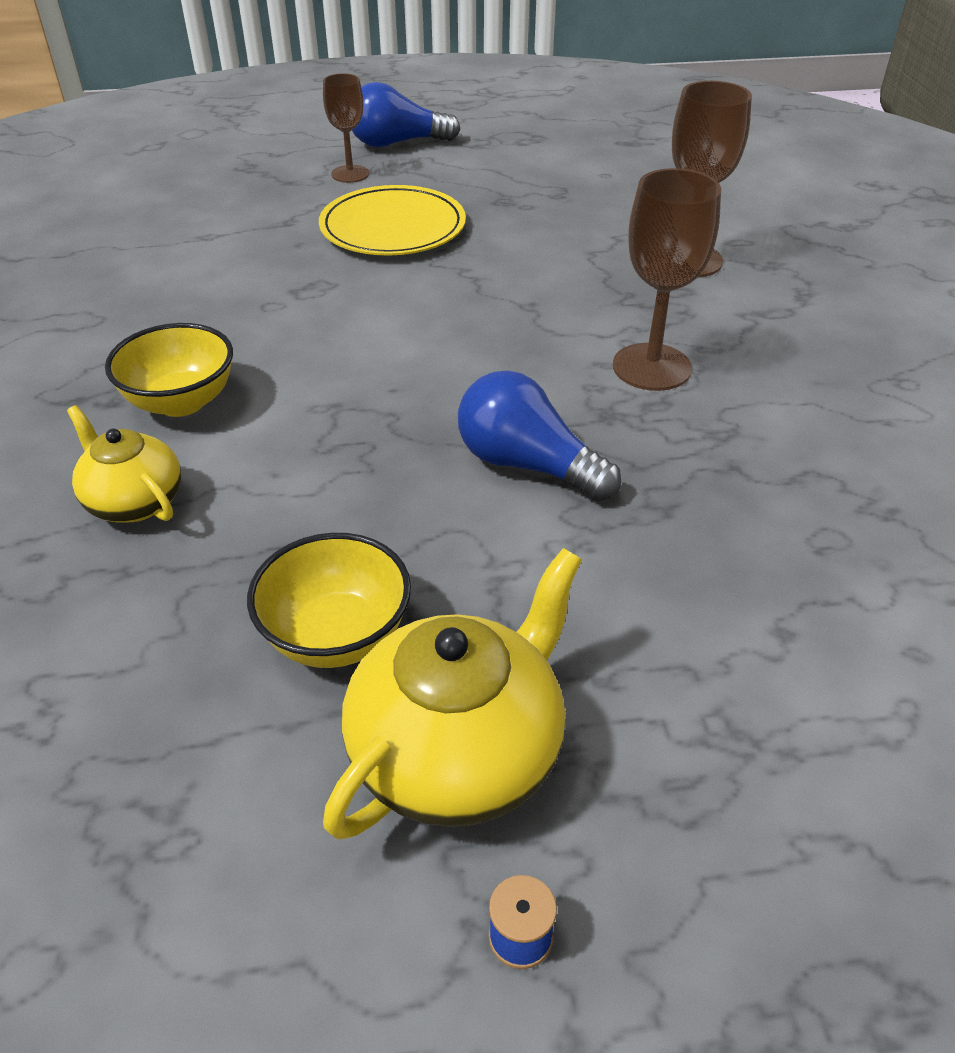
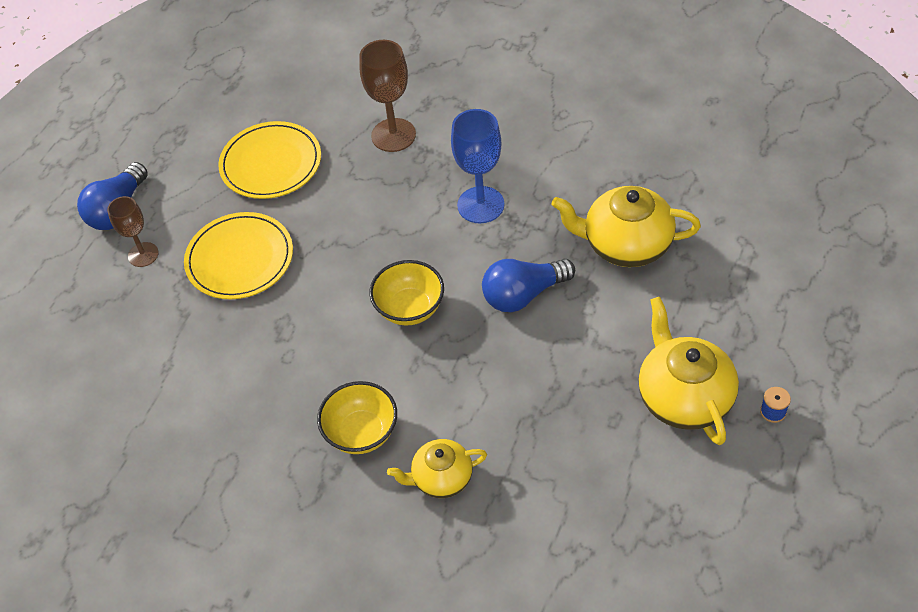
camera: 55 degrees left, 10 degrees up
(336, 635) = (593, 418): yellow bowl -> yellow bowl (409, 309)
(549, 199) = (271, 163): none -> yellow plate
(651, 367) = (480, 205): brown goblet -> blue goblet
(731, 544) = (626, 245): none -> yellow teapot

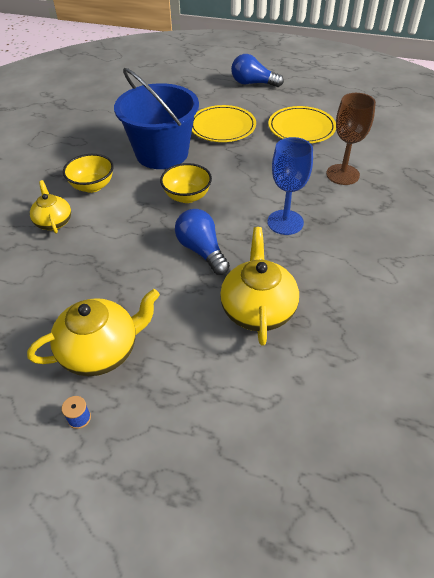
camera: 80 degrees right, 5 degrees down
(143, 254) = (222, 95): brown goblet -> none
(294, 340) = (162, 153): none -> blue bucket

